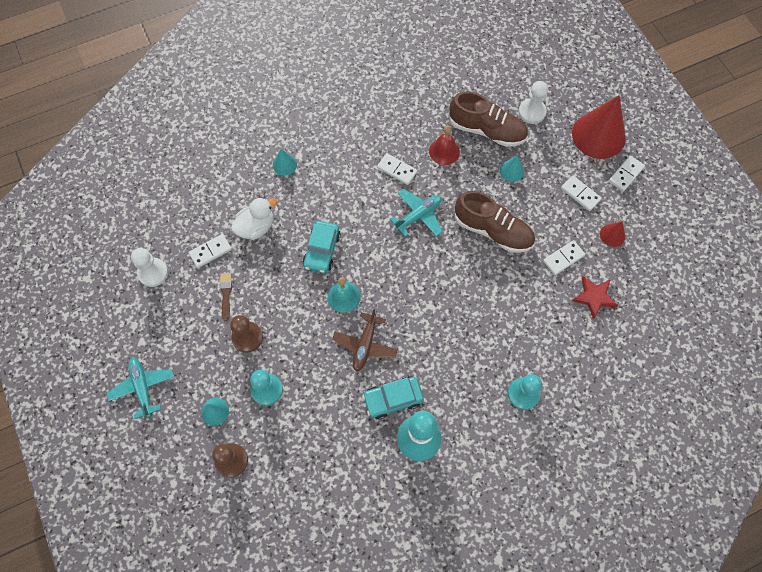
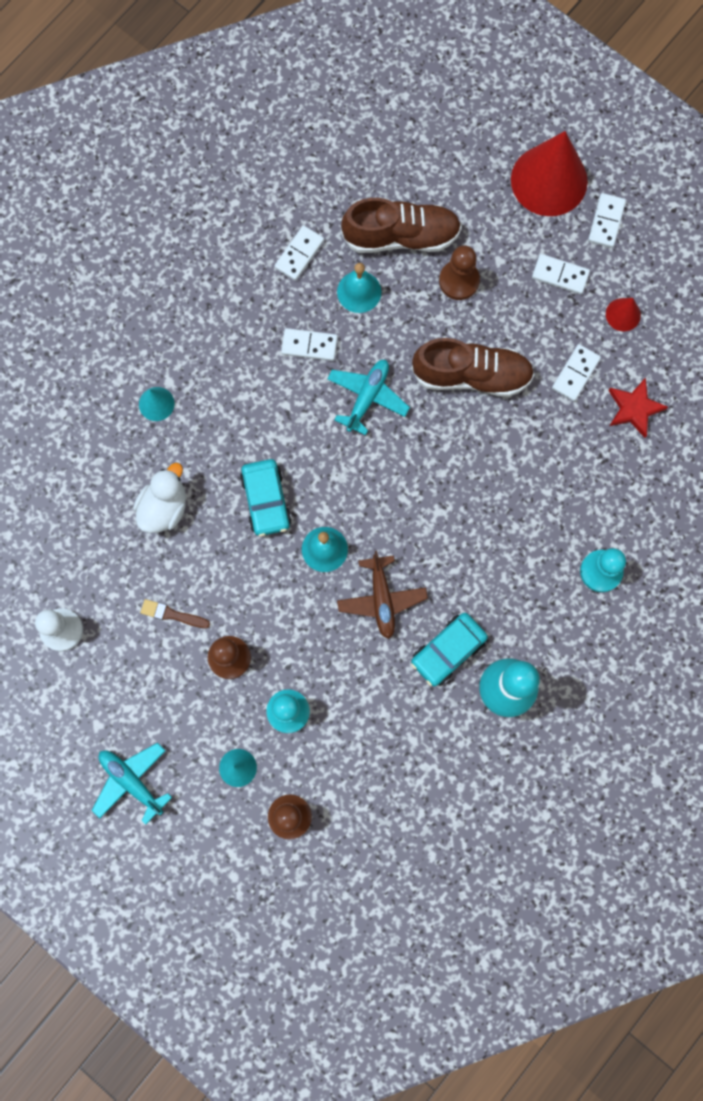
camera: 25 degrees left, 10 degrees up
(210, 251) = (122, 568): white domino -> white domino (299, 254)
(226, 294) = (172, 614): brown brush -> brown brush turned 45 degrees counterclockwise
(444, 151) = (359, 291): red bell -> turquoise bell
(511, 171) = (459, 281): turquoise cone -> brown pawn
(532, 112) = (448, 183): white pawn -> none

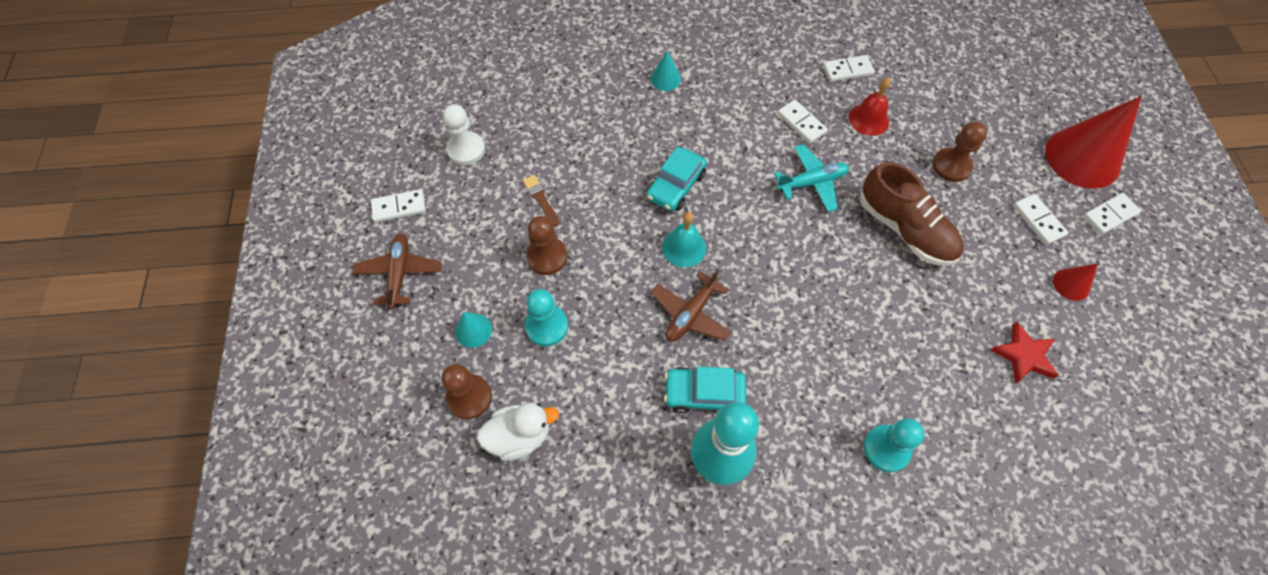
camera: 45 degrees right, 15 degrees down
(131, 781) = (400, 273): turquoise plane -> brown plane
(164, 508) = (606, 136): white duck -> white duck (519, 436)
(359, 291) = (868, 119): turquoise bell -> red bell
(401, 236) = (932, 111): brown shoe -> none
(575, 373) = (993, 292): white domino -> white domino (399, 207)

